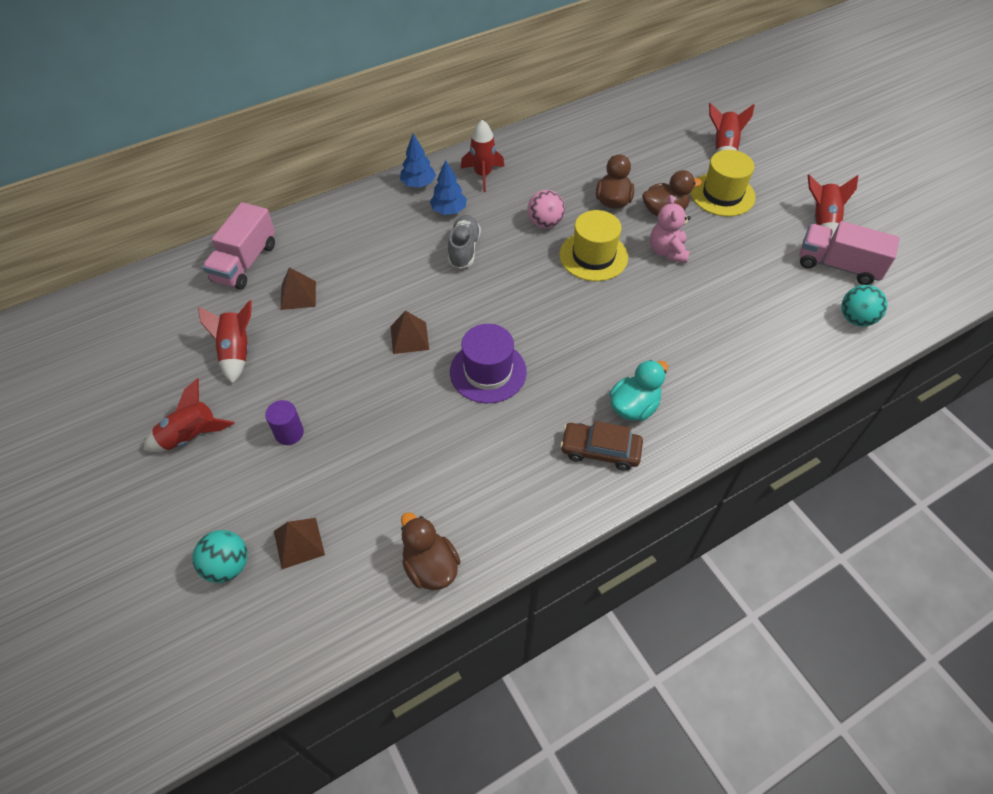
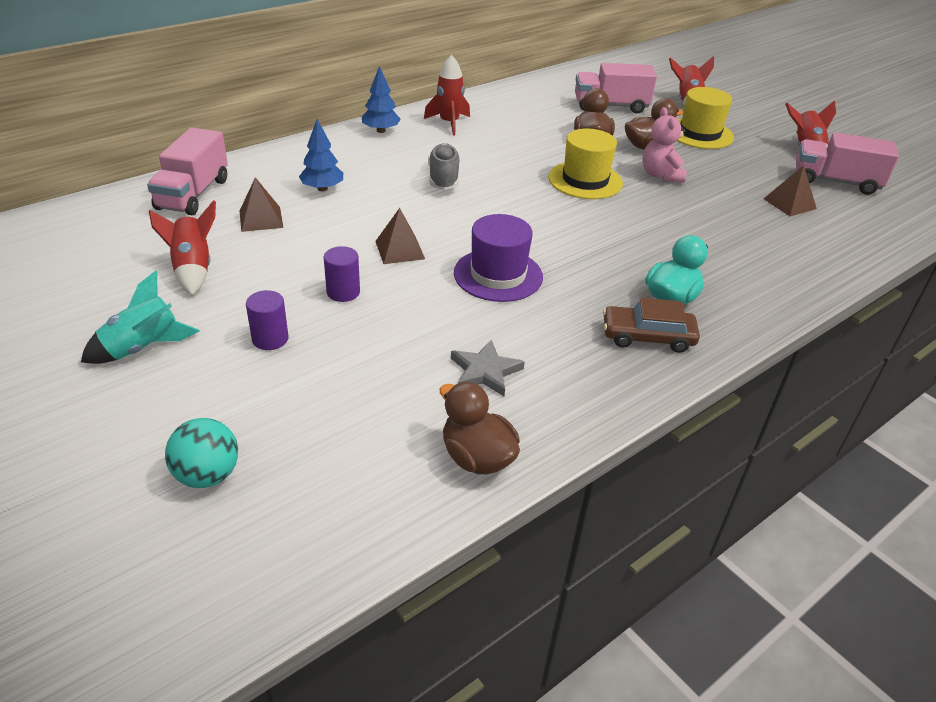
camera: 10 degrees left, 15 degrees down
(191, 436) = (142, 348): red rocket -> turquoise rocket
(299, 543) = (301, 445): brown pyramid -> brown pyramid (789, 203)
(354, 385) = (343, 292): none -> purple cylinder
(449, 210) = (419, 149): blue tree -> blue tree (322, 188)
(454, 479) = (485, 371): none -> grey star
(545, 223) = (525, 157): pink ball -> none
(644, 153) = (610, 106): none -> pink truck
(855, 319) = (872, 220): turquoise ball -> none

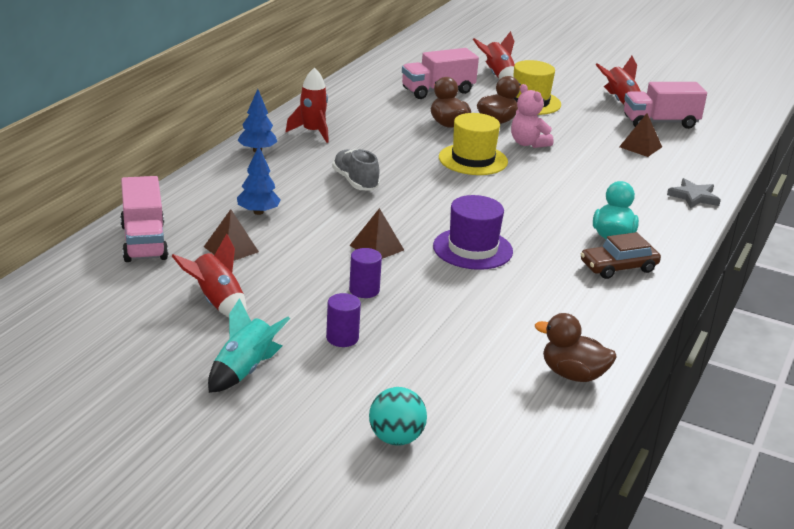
camera: 25 degrees left, 10 degrees down
(485, 371) = (527, 319): grey star -> grey star (693, 197)

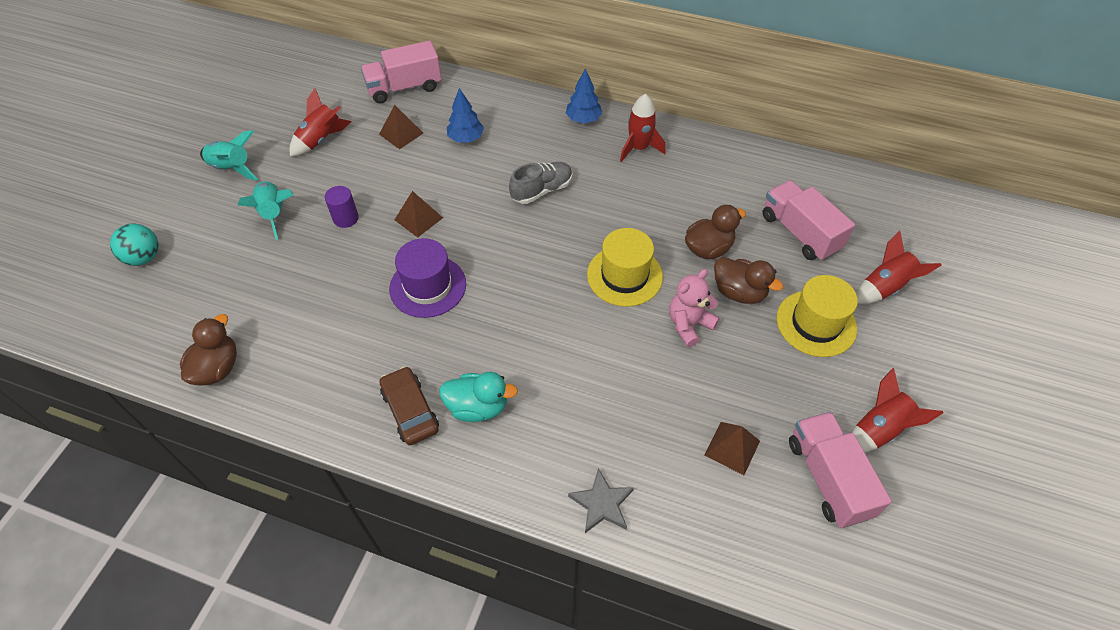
camera: 85 degrees right, 25 degrees up
(342, 338) = (274, 213): purple cylinder -> turquoise rocket

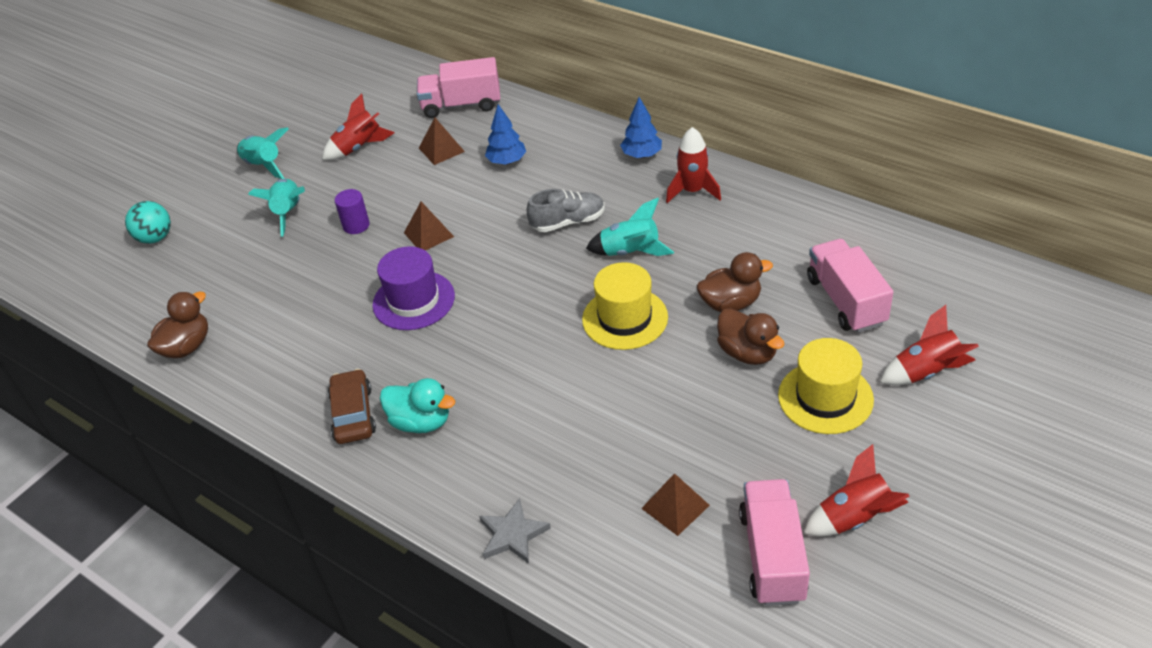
camera: 20 degrees right, 10 degrees down
(606, 212) = (630, 252): none -> turquoise rocket
(689, 324) = (677, 377): pink teddy bear -> none

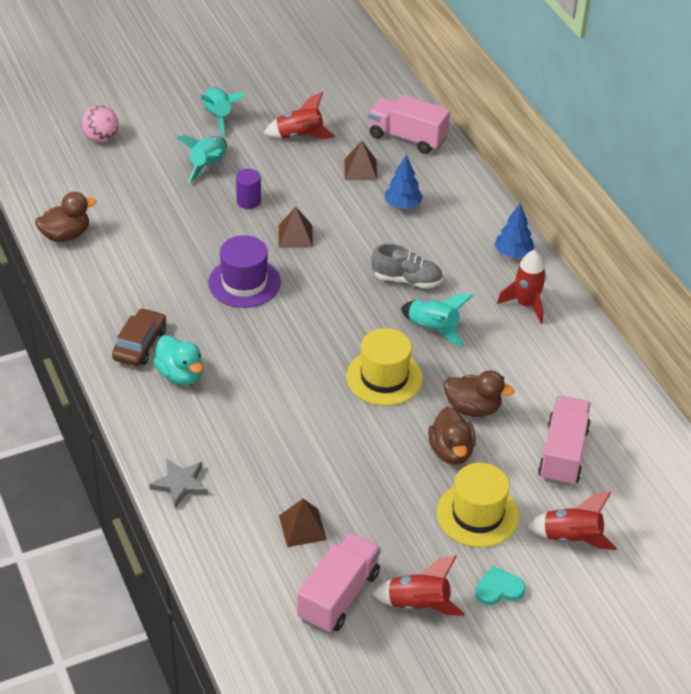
camera: 25 degrees right, 0 degrees up
(155, 238) = (101, 138): turquoise ball -> pink ball
(910, 457) = (499, 589): none -> turquoise heart

